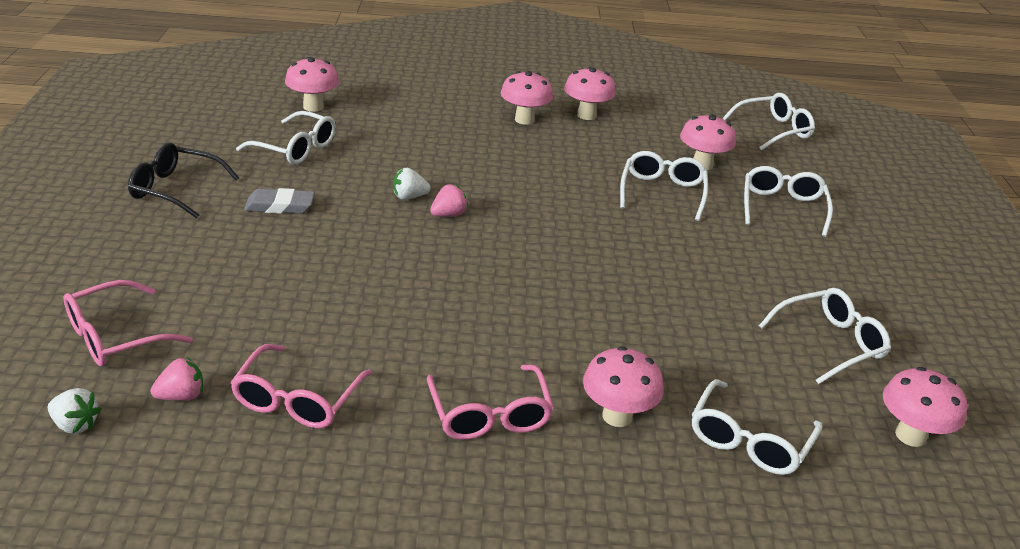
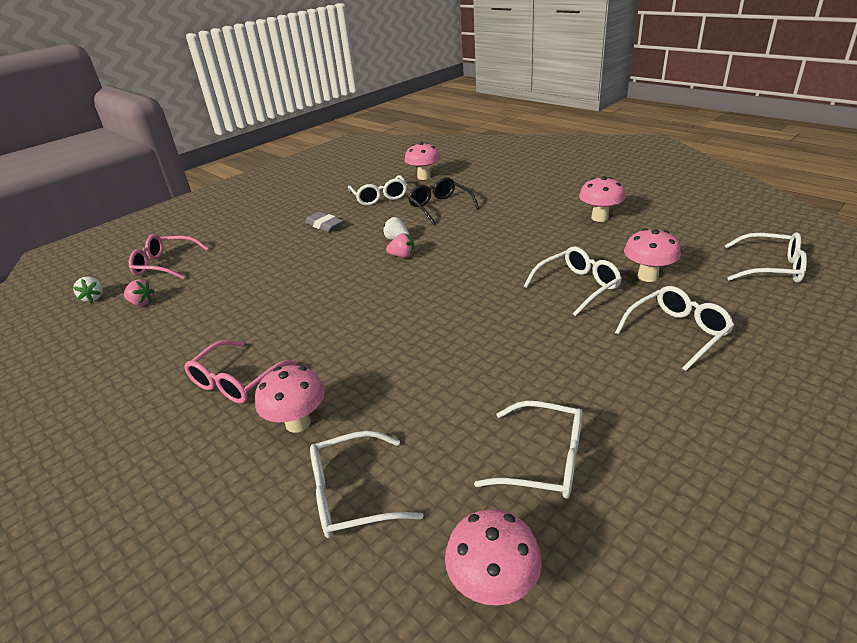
camera: 50 degrees right, 0 degrees up
(175, 189) = (294, 204): black glasses -> black glasses (440, 207)
(297, 400) = (175, 326): pink glasses -> none
(524, 119) = (545, 211): pink mushroom -> none

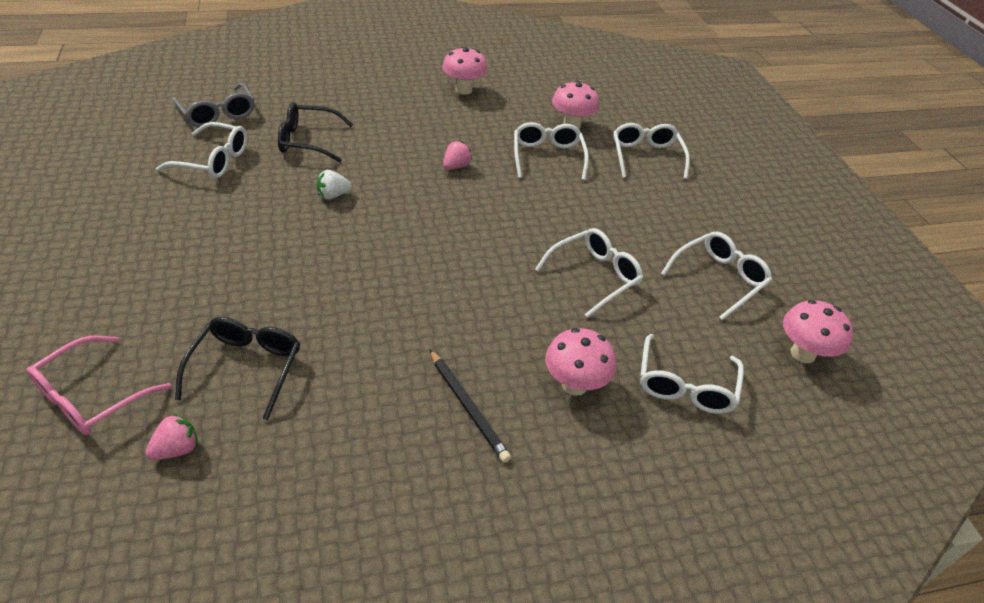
camera: 65 degrees left, 10 degrees up
(93, 298) = (77, 505): white strawberry -> none
(215, 290) = (246, 367): none -> black glasses
(236, 381) = (468, 407): pink glasses -> black pencil
(324, 225) = (215, 224): grey eraser -> none
(402, 256) = (373, 208): pink strawberry -> pink strawberry (456, 166)
(424, 177) = (218, 114): pink mushroom -> grey glasses
(771, 268) = (618, 84): white glasses -> white glasses (594, 276)

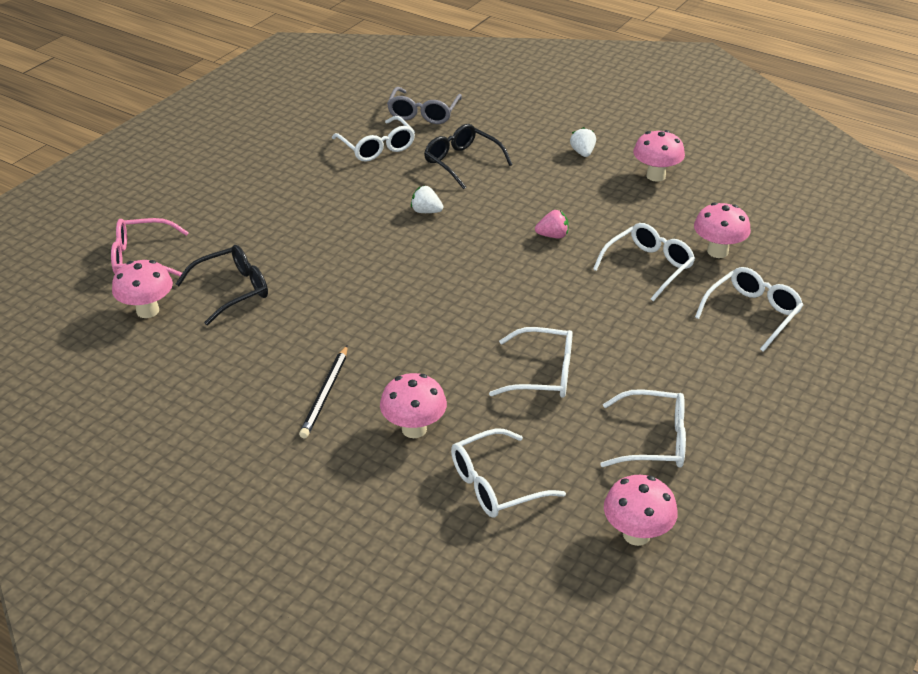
camera: 50 degrees right, 5 degrees down
(177, 449) = (147, 311): pink strawberry -> pink mushroom
(391, 94) = (582, 153): none -> white strawberry

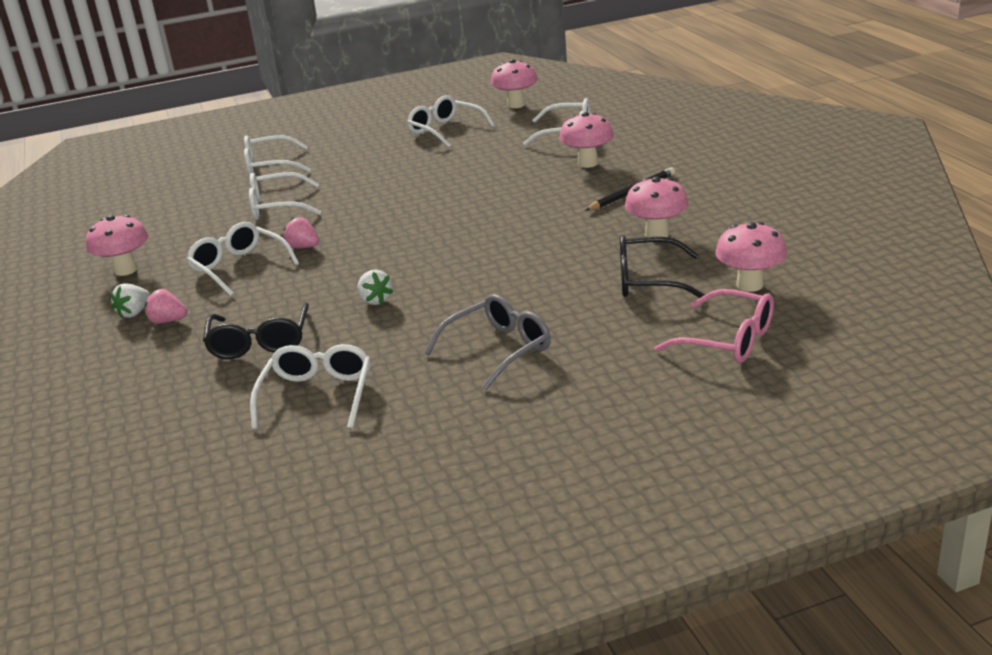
camera: 140 degrees left, 10 degrees down
(423, 113) = (191, 429): grey glasses -> grey glasses (499, 349)
(543, 374) = (461, 169): white glasses -> white glasses (239, 267)
(548, 155) = (168, 321): none -> pink strawberry
(717, 251) = (210, 203): pink mushroom -> pink mushroom (657, 234)

